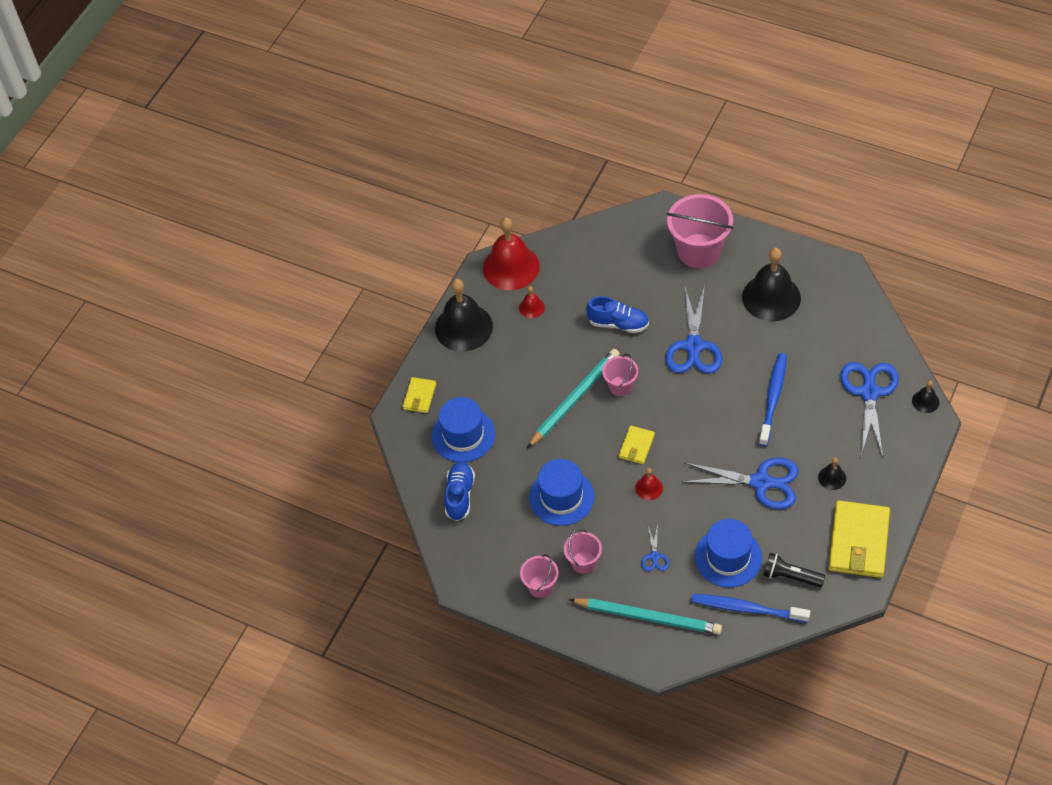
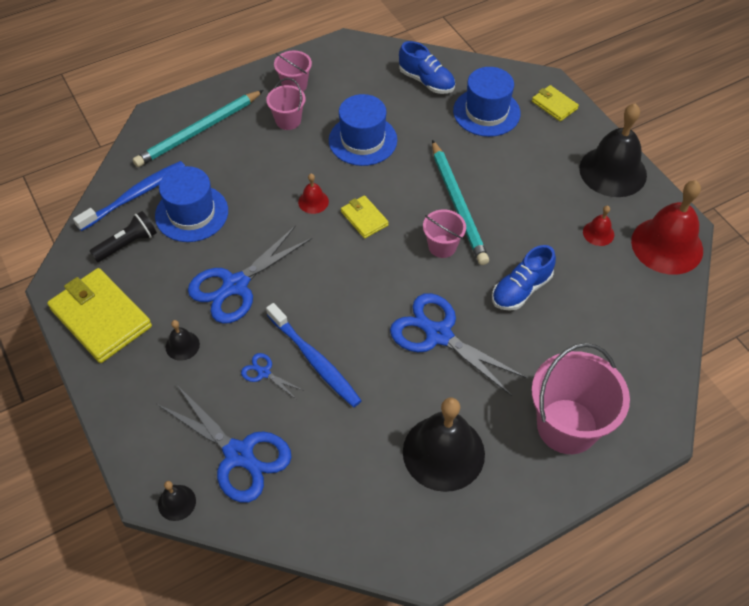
camera: 120 degrees right, 0 degrees up
(654, 556) = (245, 166): blue scissors -> blue scissors (264, 373)

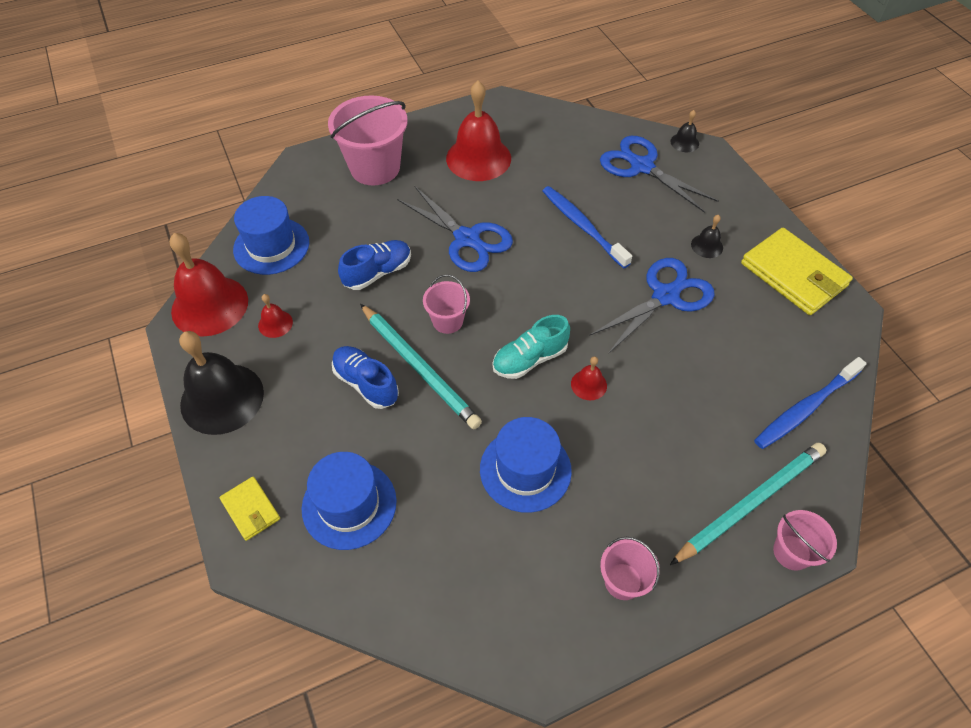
camera: 175 degrees left, 0 degrees up
(128, 244) = (793, 348): black flashlight -> none
(191, 213) = (730, 380): blue hat -> blue hat (271, 246)
(264, 373) = (627, 220): blue scissors -> none
(288, 120) = (628, 512): pink bucket -> pink bucket (791, 552)
(364, 218) = (529, 359): yellow wallet -> turquoise shoe
(426, 81) = (422, 572): blue shoe -> blue shoe (366, 383)
(443, 452) = (478, 158): black bell -> red bell
(458, 205) = (419, 368): turquoise pencil -> turquoise pencil turned 150 degrees clockwise

